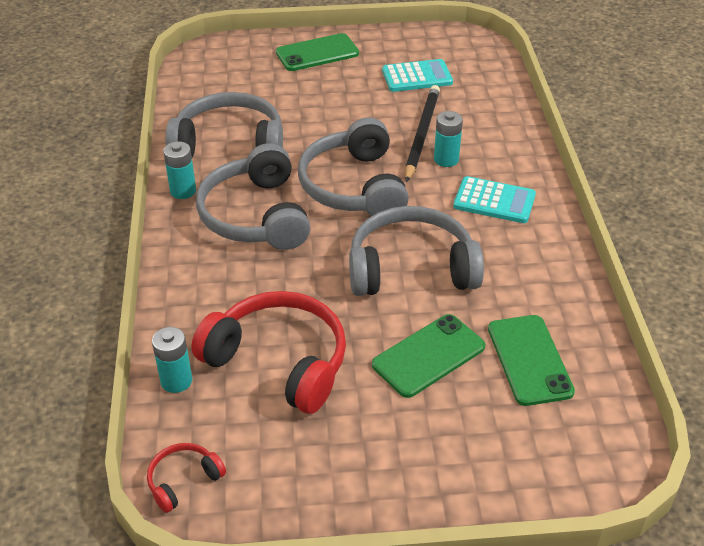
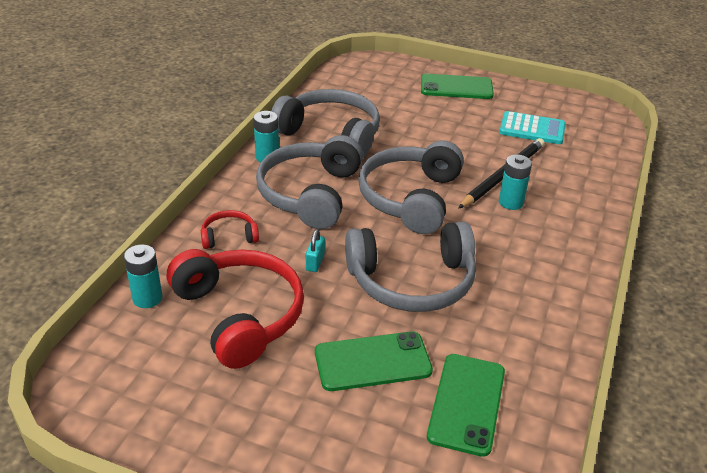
camera: 25 degrees right, 5 degrees down
(183, 480) = (89, 379): red headphones -> red headphones (229, 236)
(311, 283) = (315, 262): none -> turquoise padlock
(411, 268) = (412, 281): grey headphones -> grey headphones turned 150 degrees clockwise
(494, 201) = (532, 251): turquoise calculator -> none

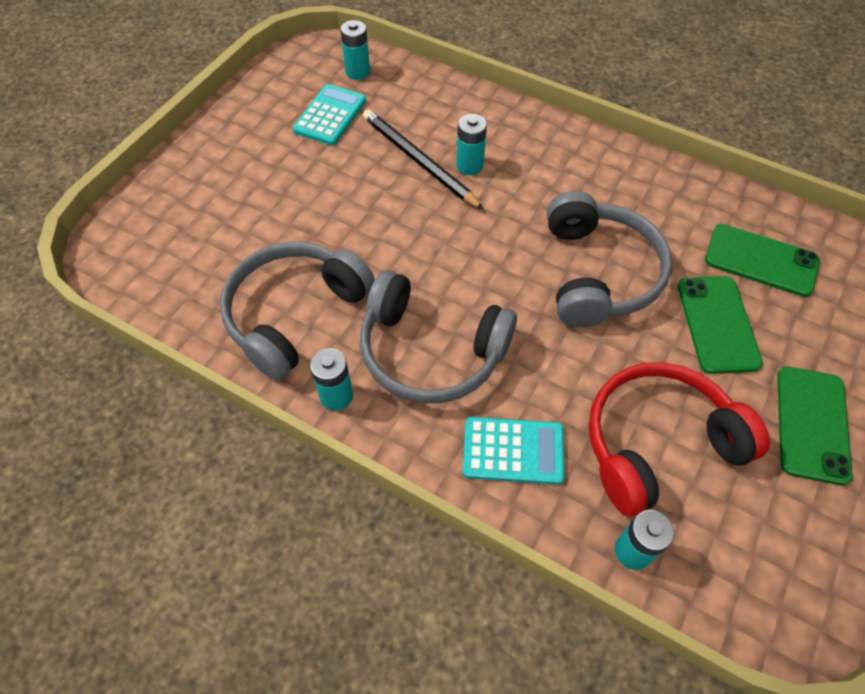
camera: 80 degrees left, 20 degrees up
(229, 236) = (513, 451): red headphones -> turquoise calculator
(315, 262) = (565, 359): turquoise padlock -> none
(410, 198) = (452, 250): grey headphones -> none
(456, 87) = (213, 163): green phone -> green phone (811, 424)
(593, 137) = (358, 72): none -> turquoise battery

